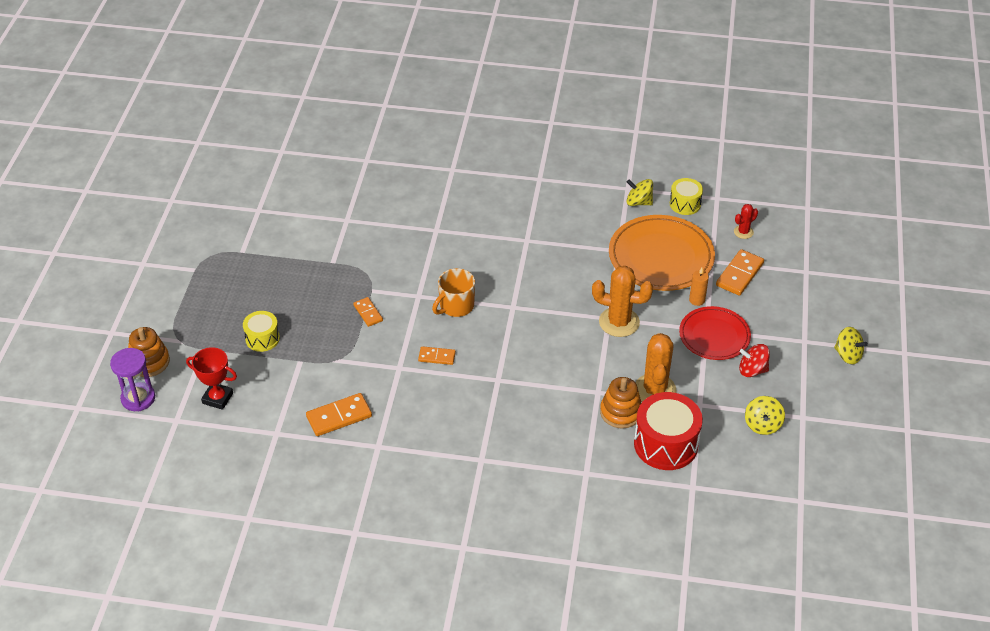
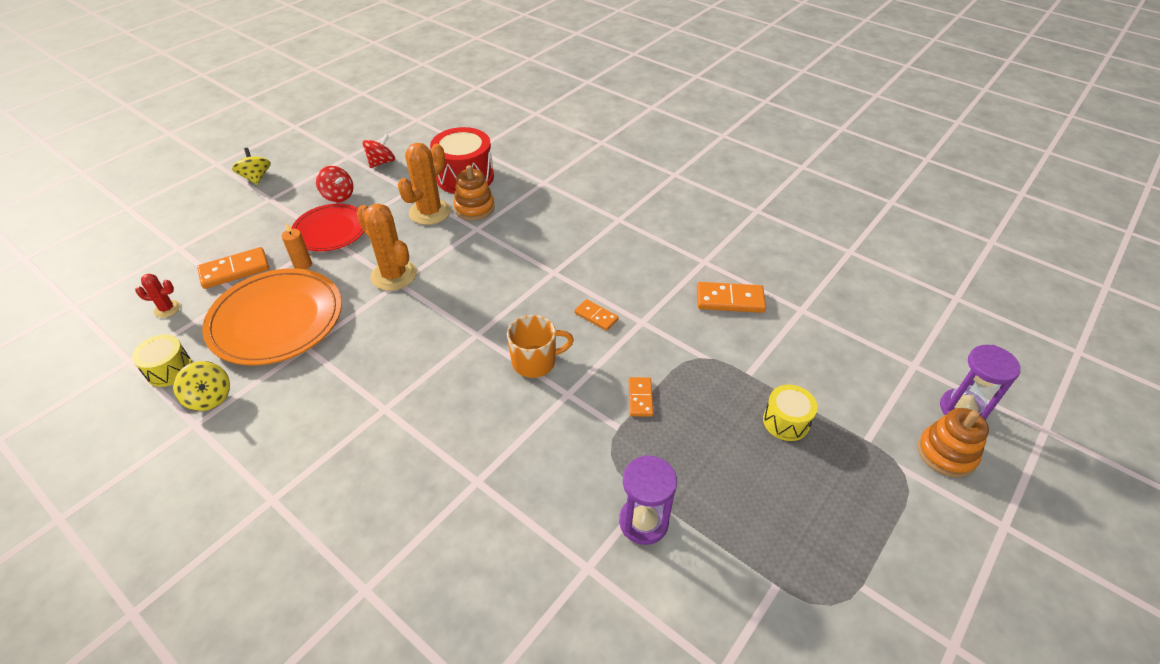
camera: 150 degrees left, 0 degrees up
(217, 398) = (860, 370): red trophy -> none
(328, 250) = (643, 522): none -> purple hourglass
(762, 424) = (381, 162): yellow spinning top -> red spinning top

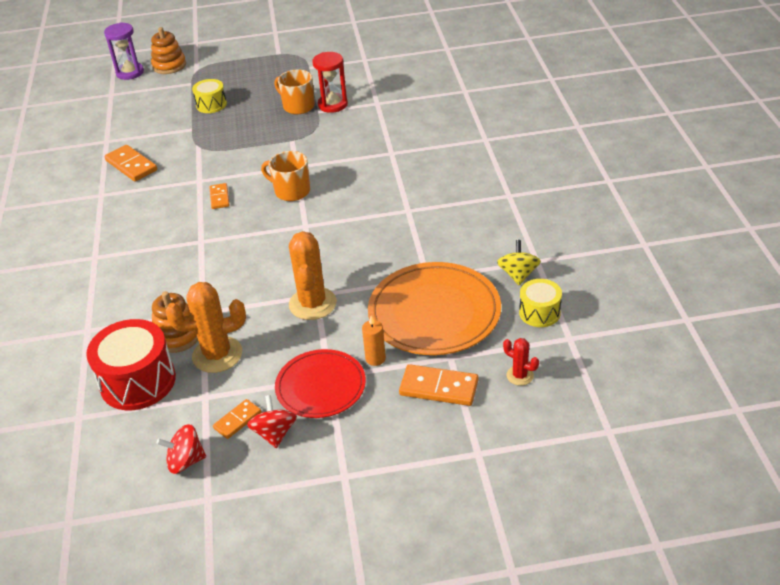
camera: 135 degrees left, 5 degrees down
(256, 178) = (334, 528): yellow spinning top -> none
(640, 398) = (262, 146): orange domino -> orange domino (237, 420)
(643, 522) = (333, 105): purple hourglass -> red hourglass
(684, 488) = (298, 106): none -> orange mug

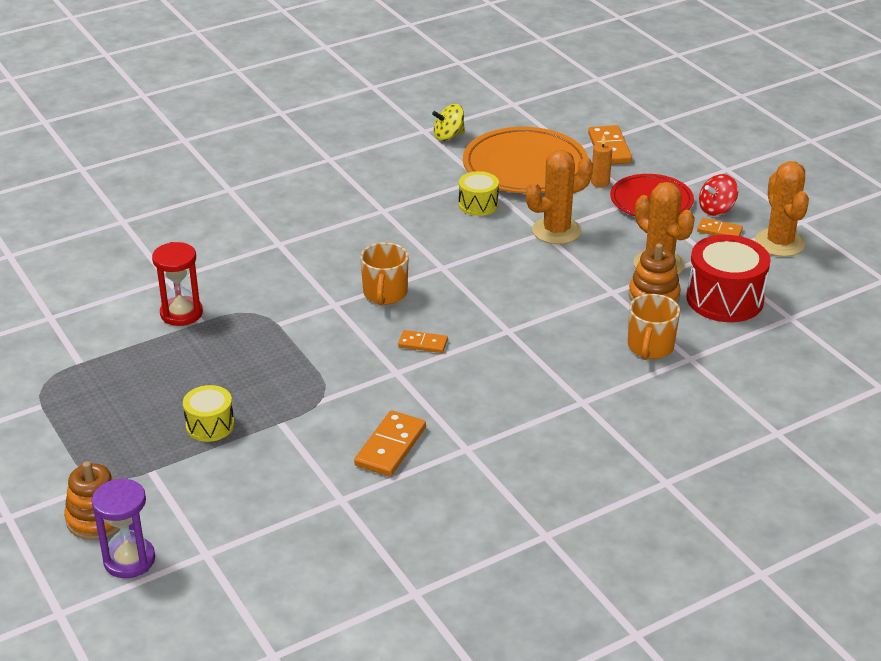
camera: 115 degrees left, 5 degrees down
(185, 461) = (779, 243): red spinning top -> orange cactus
(219, 197) = (423, 343): orange domino -> orange domino turned 45 degrees clockwise
(298, 106) = (193, 342): orange mug -> orange mug (650, 347)
(520, 375) = (570, 117): red cactus -> none
(539, 312) = (491, 120): yellow drum -> yellow drum (478, 204)

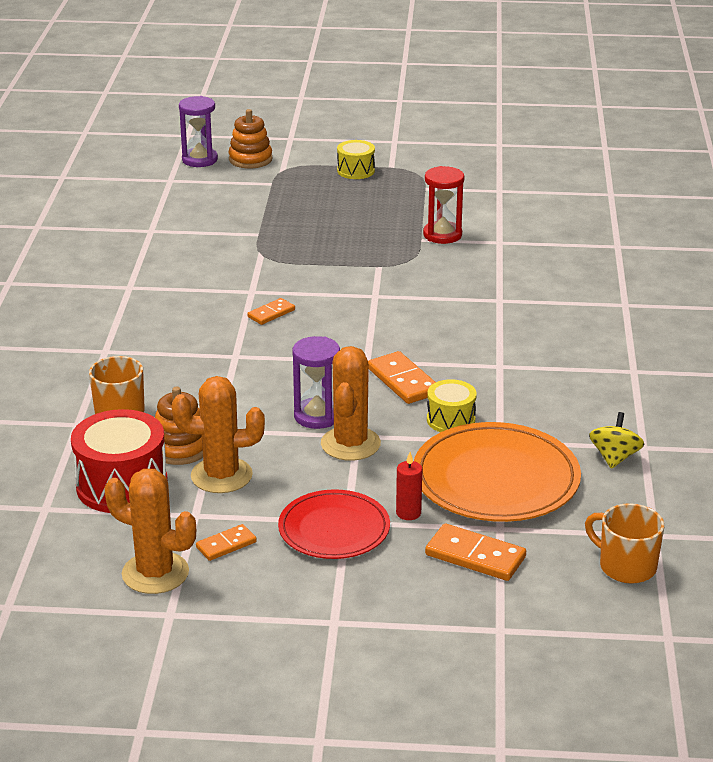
camera: 125 degrees right, 5 degrees down
(210, 425) = (290, 211): yellow drum -> yellow drum (356, 171)
(385, 294) = (361, 321): orange mug -> orange mug (626, 566)
(390, 447) = (174, 262): orange domino -> orange domino (403, 381)
(541, 257) = (317, 416): none -> purple hourglass
(600, 182) = (408, 513): orange candle -> red candle
(716, 209) = (265, 565): red spinning top -> none

